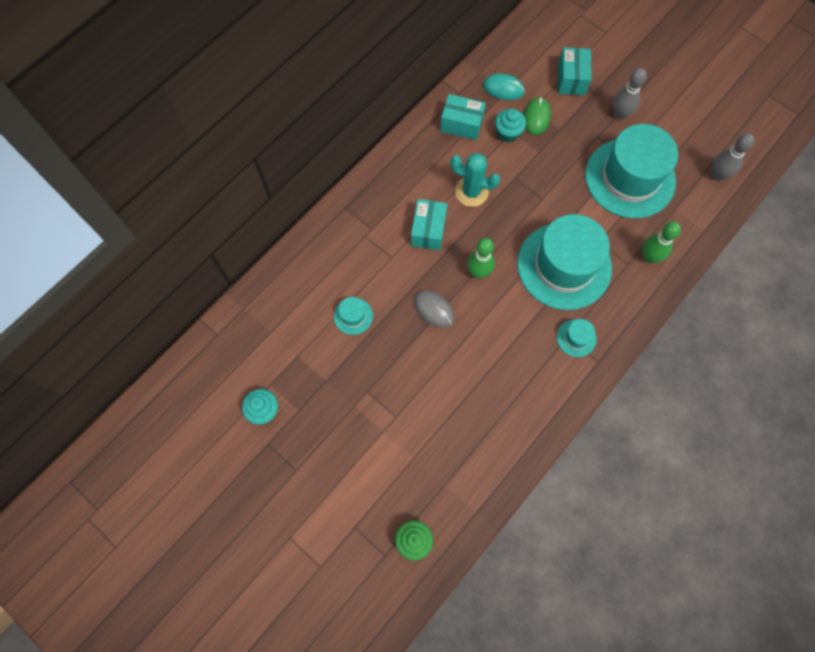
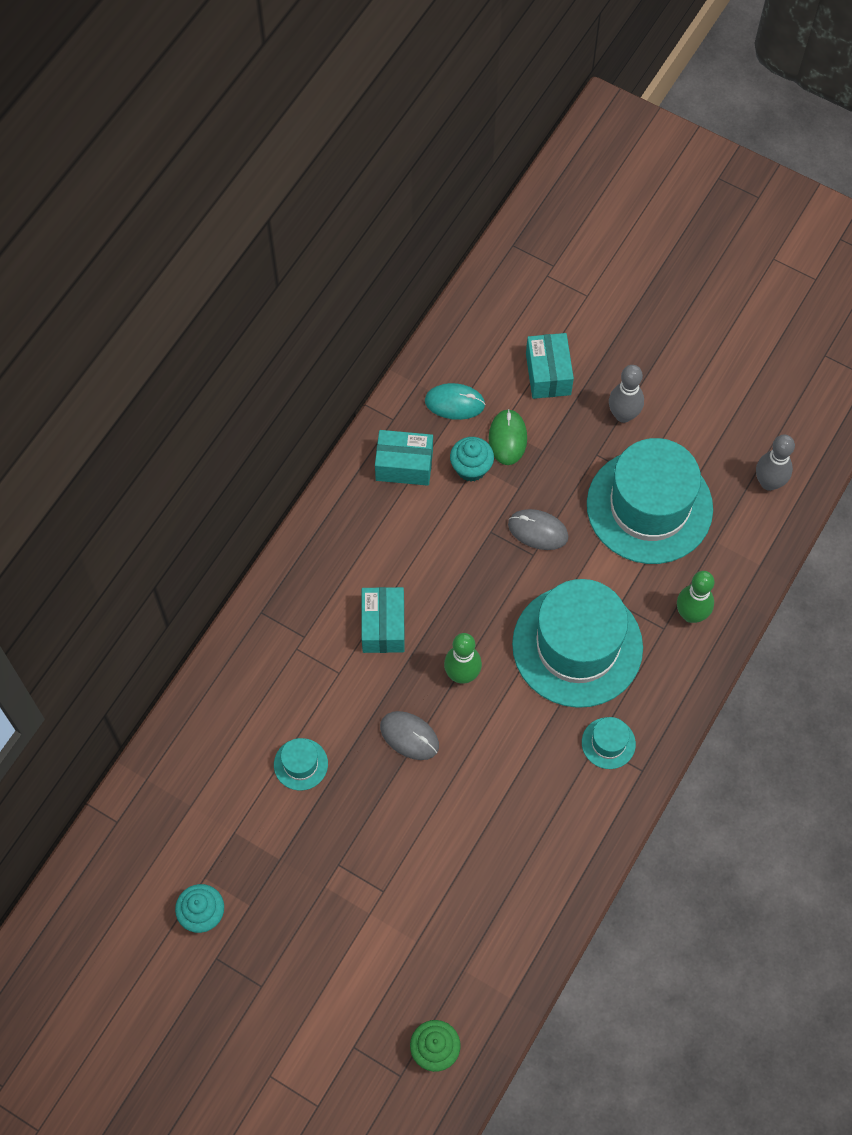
camera: 10 degrees left, 5 degrees down
(471, 192) = (434, 562): turquoise cactus -> none
(548, 182) = (538, 531): none -> grey mouse

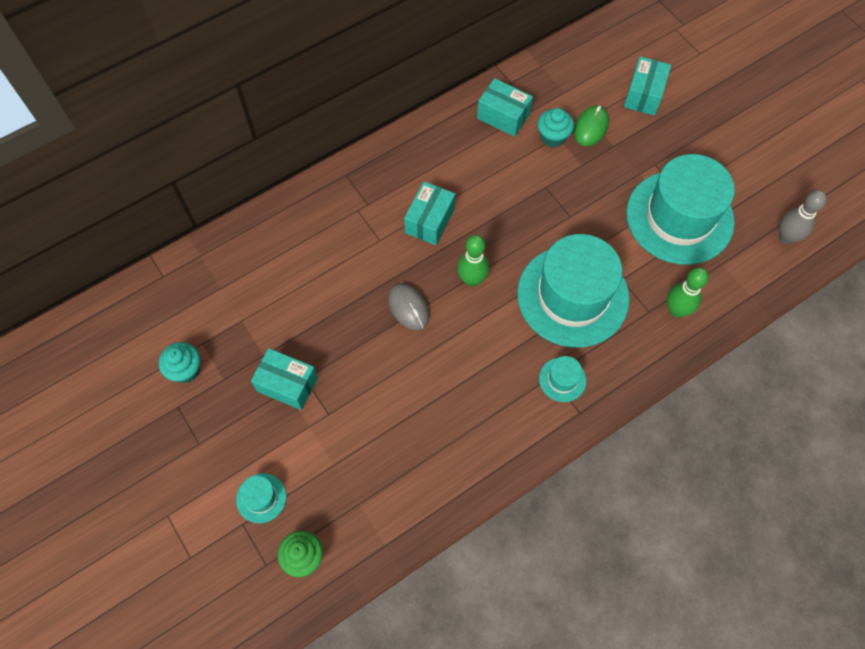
camera: 25 degrees right, 0 degrees up
(300, 764) = (316, 293): turquoise hat -> turquoise hat (261, 498)
(322, 879) = (287, 384): none -> turquoise box
(454, 403) = (562, 88): turquoise mouse -> none
(538, 531) = (582, 200): grey mouse -> none
(623, 415) = (689, 144): grey bowling pin -> none

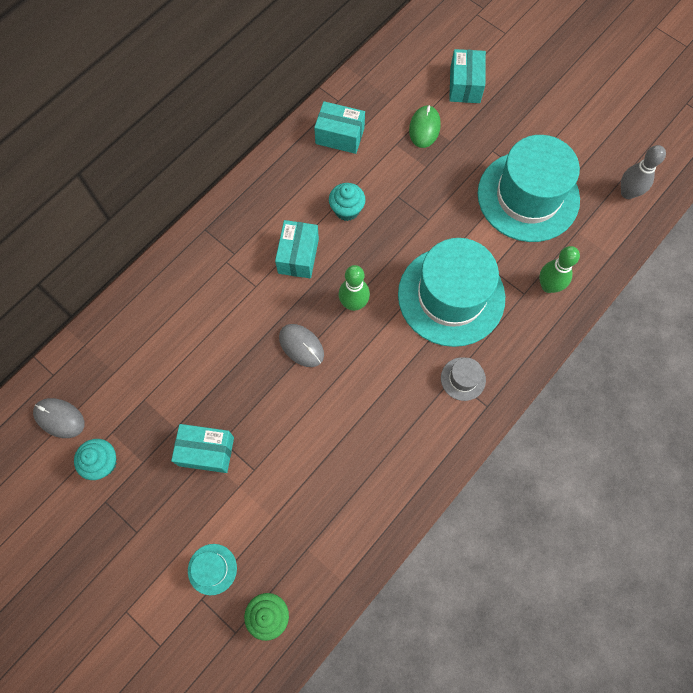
camera: 15 degrees left, 5 degrees up
(157, 318) = (59, 418): none -> grey mouse
(552, 137) = (391, 146): turquoise cupcake -> turquoise cupcake (347, 210)
(562, 379) = (463, 379): turquoise hat -> grey hat

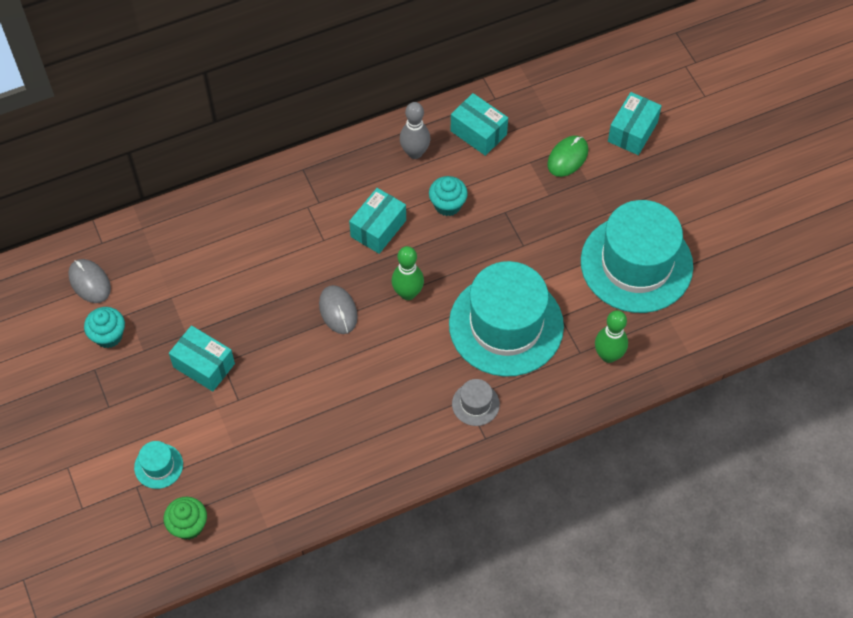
camera: 25 degrees right, 10 degrees down
(627, 193) = (742, 301): grey bowling pin -> grey bowling pin (415, 152)

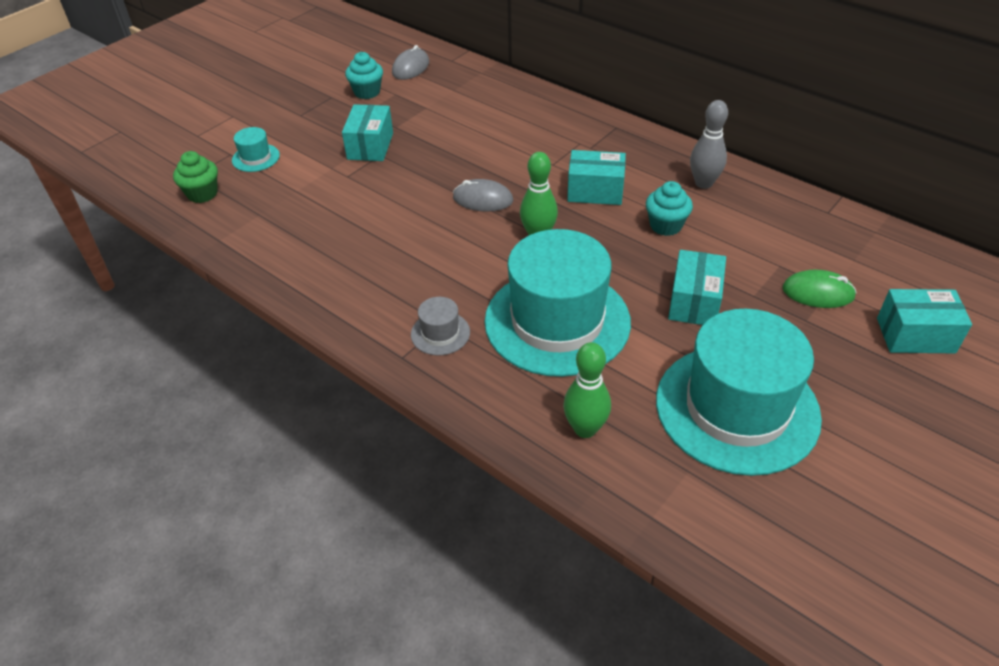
camera: 65 degrees right, 15 degrees down
(338, 311) = (483, 199): grey mouse -> grey mouse turned 60 degrees clockwise
(478, 133) = (773, 215): turquoise box -> turquoise box (694, 302)

